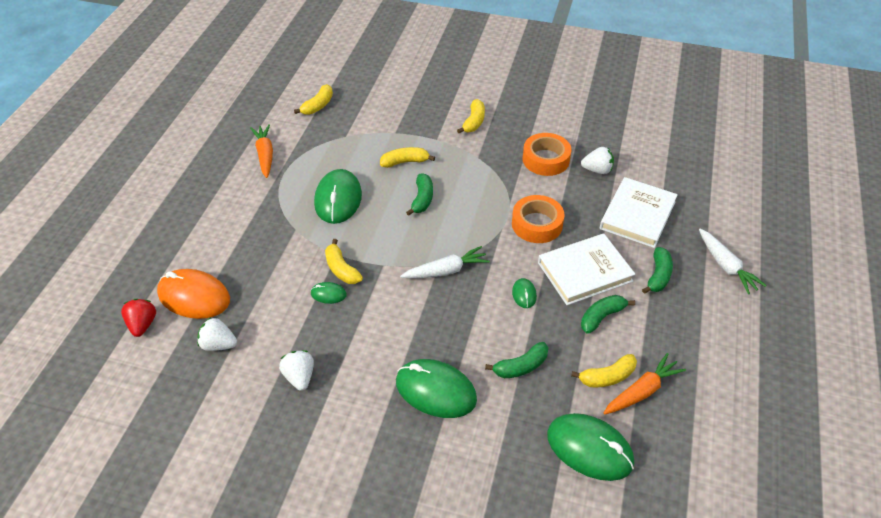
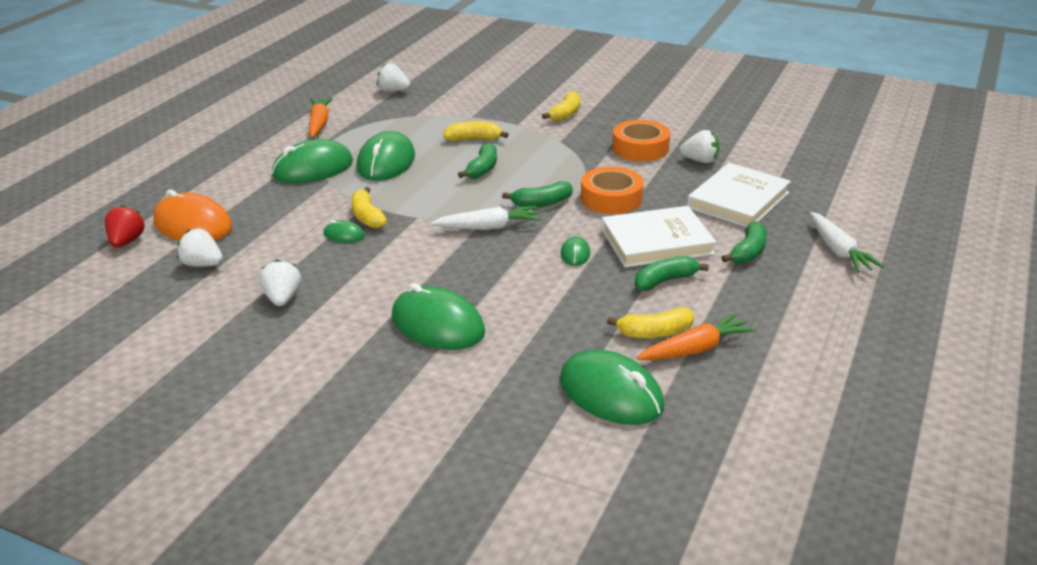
camera: 10 degrees right, 15 degrees down
(277, 214) = (313, 168): none -> green mouse
(318, 106) = (393, 91): yellow banana -> white strawberry
(521, 366) = (549, 314): green banana -> green banana (541, 203)

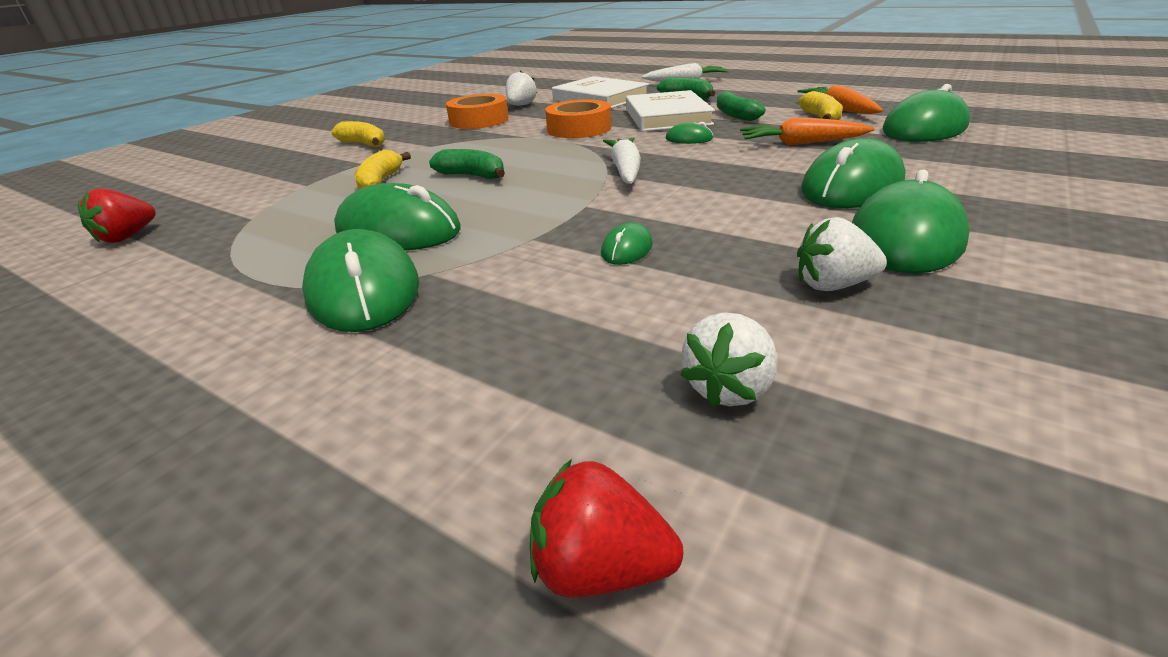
camera: 80 degrees left, 0 degrees up
(193, 225) = (536, 428): orange mouse -> none
(319, 123) = (164, 297): orange carrot -> orange carrot (801, 143)
(337, 332) = (905, 238): none -> green mouse
(367, 216) = (572, 235): yellow banana -> none
(393, 91) = (127, 237): white strawberry -> red strawberry
(541, 203) = (576, 151): green banana -> none

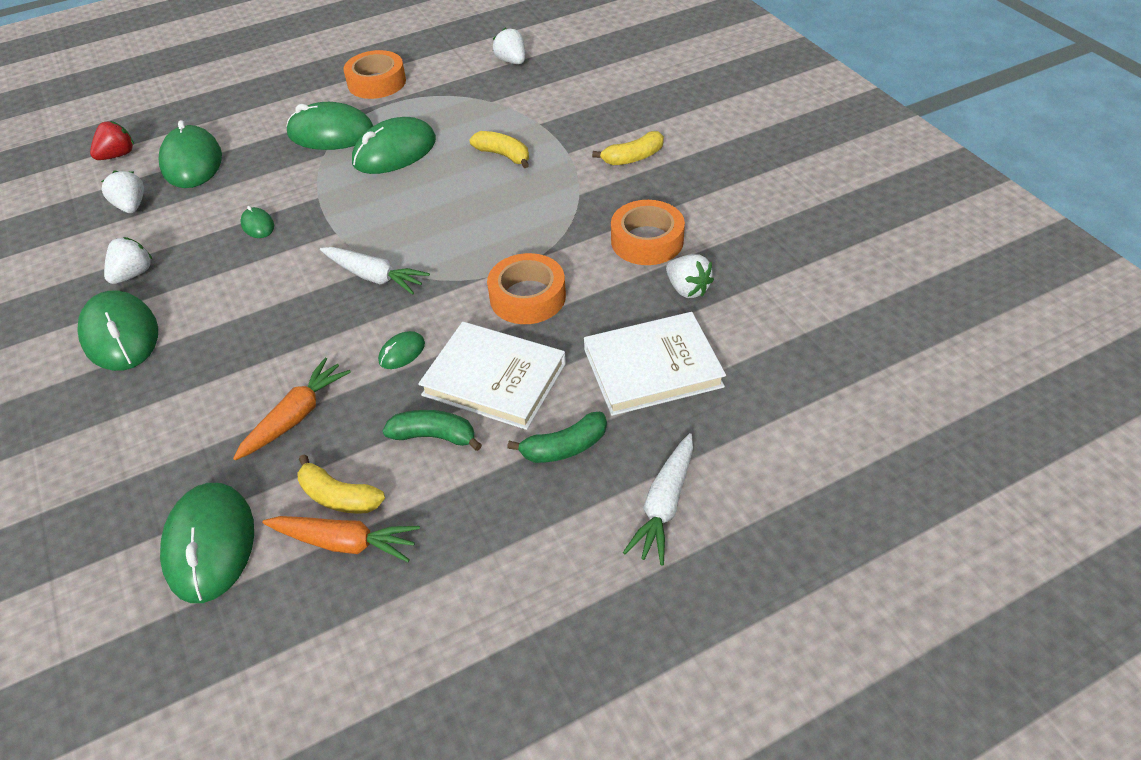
camera: 120 degrees right, 15 degrees up
(127, 237) = (512, 61): red strawberry -> white strawberry
(172, 315) = (377, 82): none -> orange tape
(472, 176) = (462, 198): green banana -> none
(851, 186) = (193, 371): green mouse -> green mouse (192, 162)

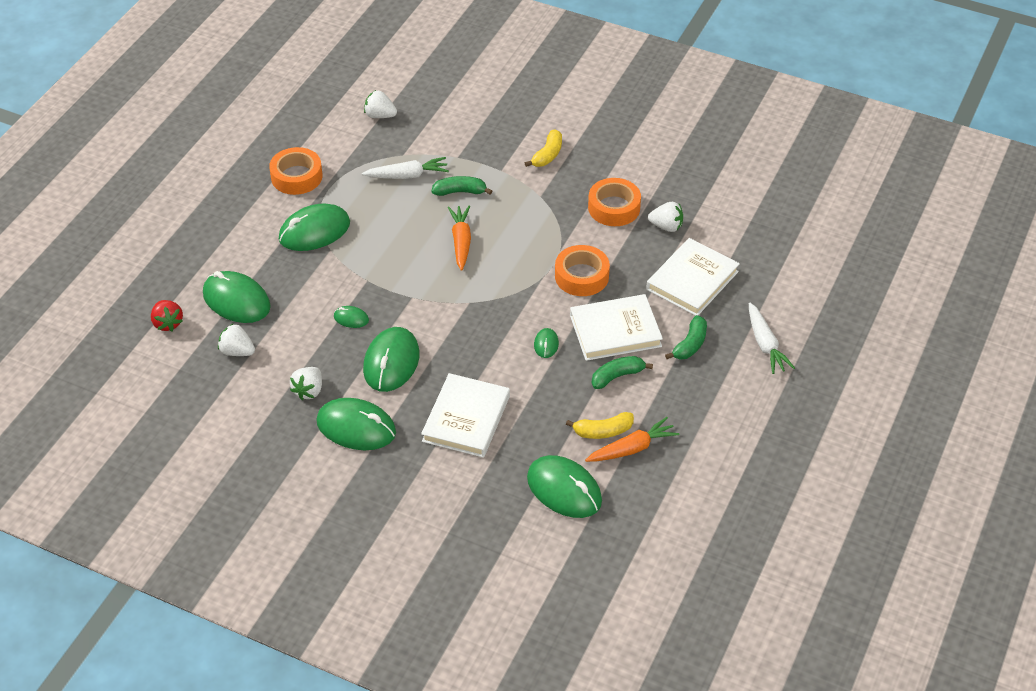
camera: 40 degrees left, 0 degrees up
(118, 155) = (167, 323): red strawberry -> red strawberry turned 150 degrees clockwise
(133, 274) = (308, 391): white strawberry -> white strawberry turned 150 degrees counterclockwise
(224, 388) = (466, 419): none -> white book
(296, 416) = (528, 409): orange carrot -> orange carrot (461, 241)
(374, 276) = (474, 311): white carrot -> white carrot (407, 175)
(394, 152) = (380, 223): green mouse -> green mouse (391, 362)
(503, 155) = (460, 192): yellow banana -> green banana

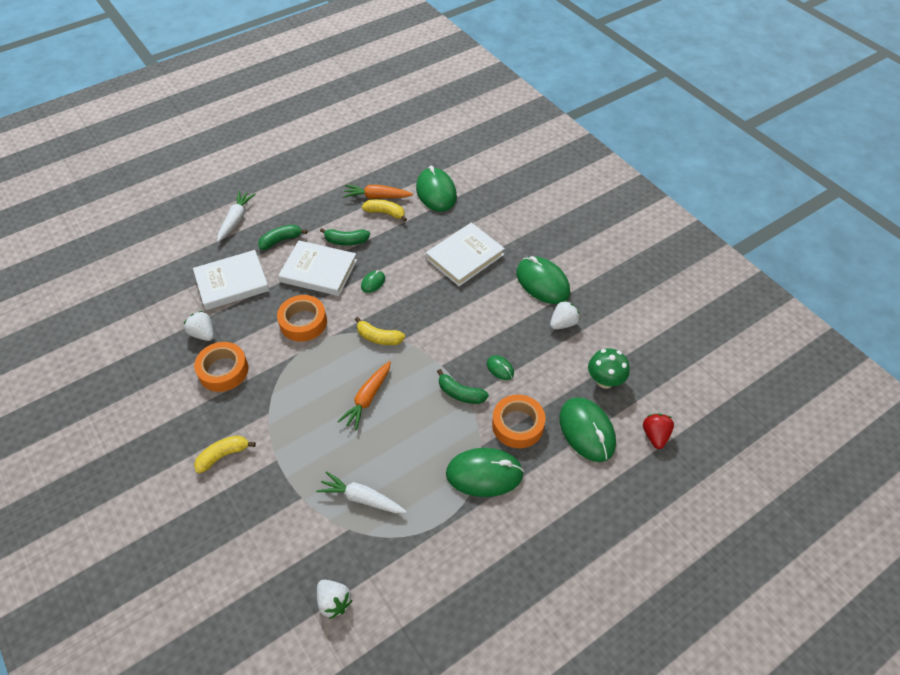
camera: 150 degrees left, 5 degrees up
(237, 351) = (604, 381): white strawberry -> green mushroom
(296, 176) = (466, 555): orange tape -> orange tape (517, 425)
(391, 362) = (490, 318): green mouse -> none
(460, 192) = (330, 453): green banana -> green banana (460, 393)
(494, 295) = (379, 337): none -> yellow banana

